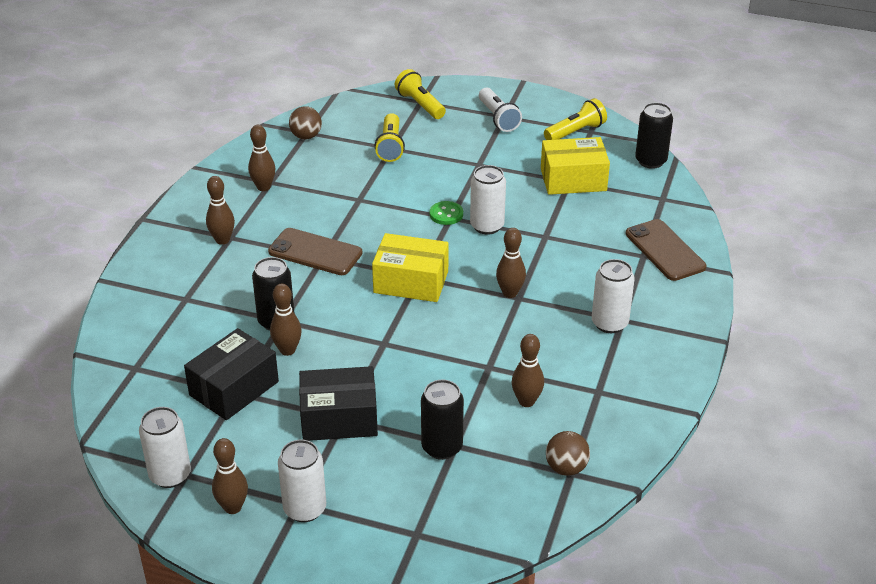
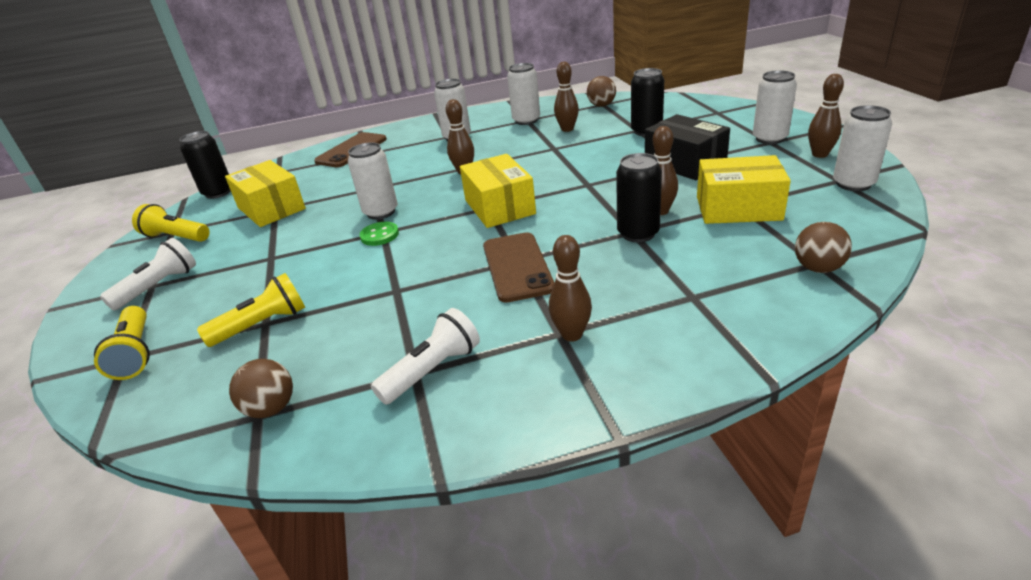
camera: 120 degrees left, 5 degrees down
(130, 363) = (818, 268): none -> brown ball
(234, 388) = (738, 208): black box -> yellow box
(263, 187) = (432, 370): brown bowling pin -> white flashlight
(420, 104) = (135, 353): yellow flashlight -> yellow flashlight turned 45 degrees counterclockwise
(595, 389) = (526, 120): none -> white can

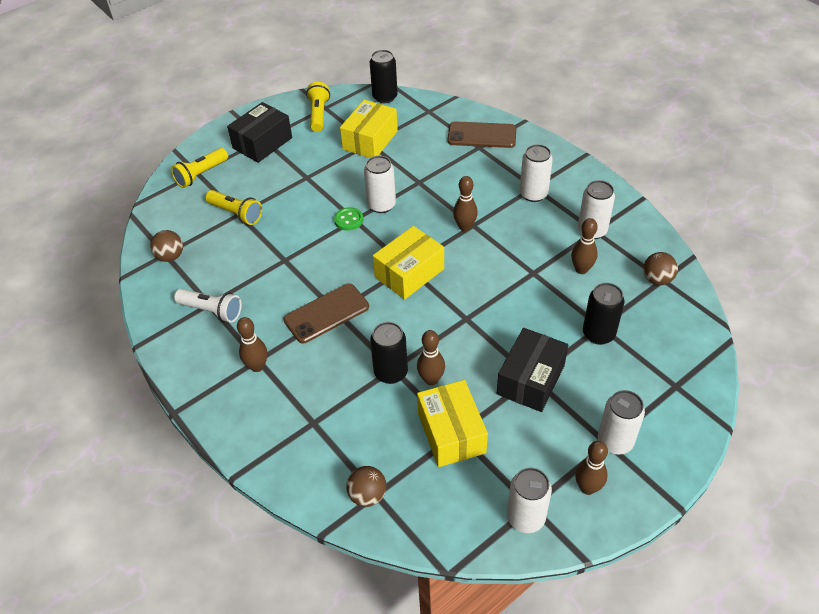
camera: 65 degrees right, 15 degrees up
(159, 286) = (262, 143): white flashlight -> black box

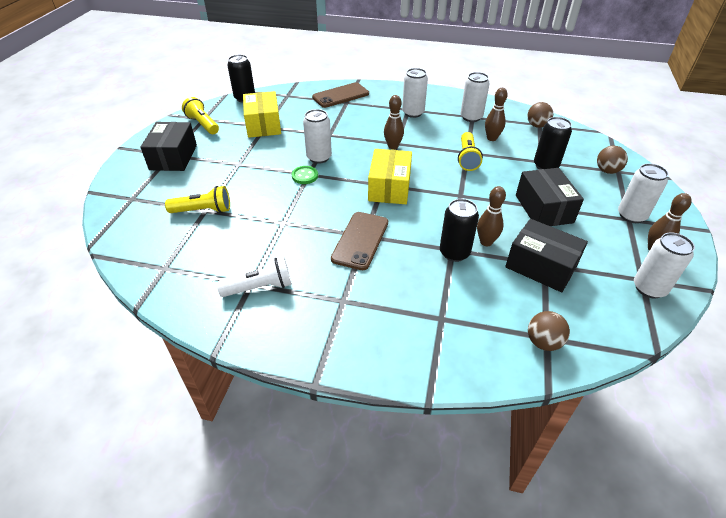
camera: 40 degrees left, 5 degrees down
(170, 256) = (172, 267): brown ball -> brown ball (607, 171)
(201, 174) = (137, 198): yellow flashlight -> yellow flashlight (467, 158)
(257, 366) = (348, 305): brown bowling pin -> none
(451, 433) = (541, 266): yellow box -> black box

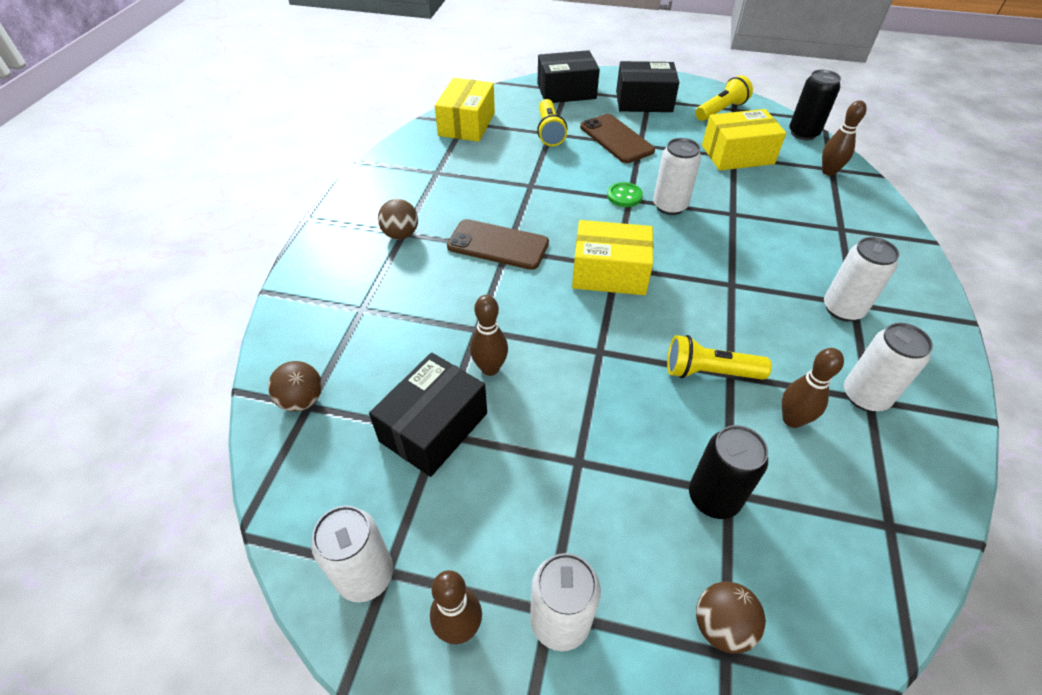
camera: 90 degrees right, 5 degrees up
(168, 266) = (467, 124): none -> yellow box
(260, 287) = (431, 178): white flashlight -> none
(340, 95) = (860, 222): brown phone -> brown phone (616, 139)
(393, 146) = (720, 279): brown bowling pin -> brown bowling pin (828, 172)
(454, 253) = (470, 331): black can -> none
(537, 125) = (881, 518): brown ball -> brown ball (401, 234)
(543, 209) = (573, 462): black box -> black box (566, 91)

